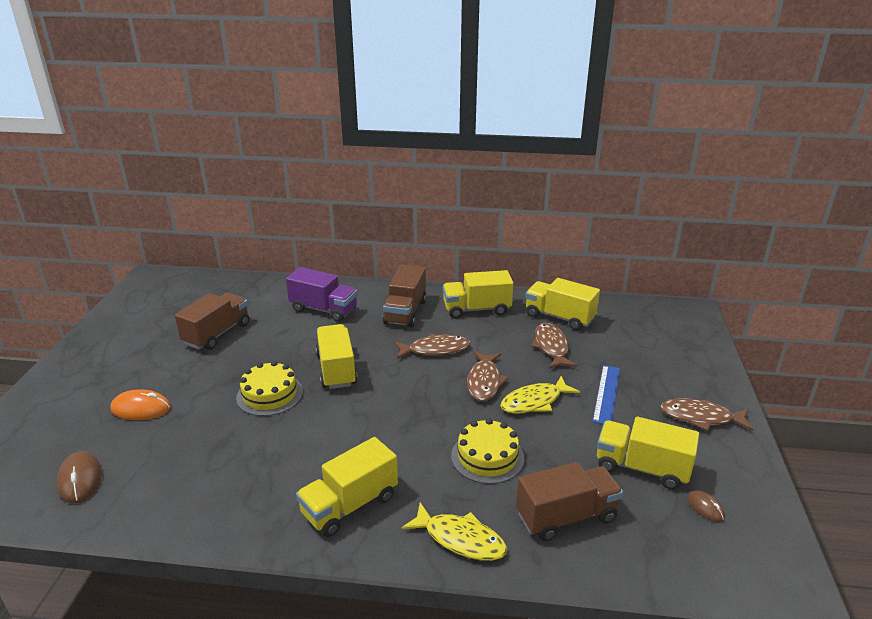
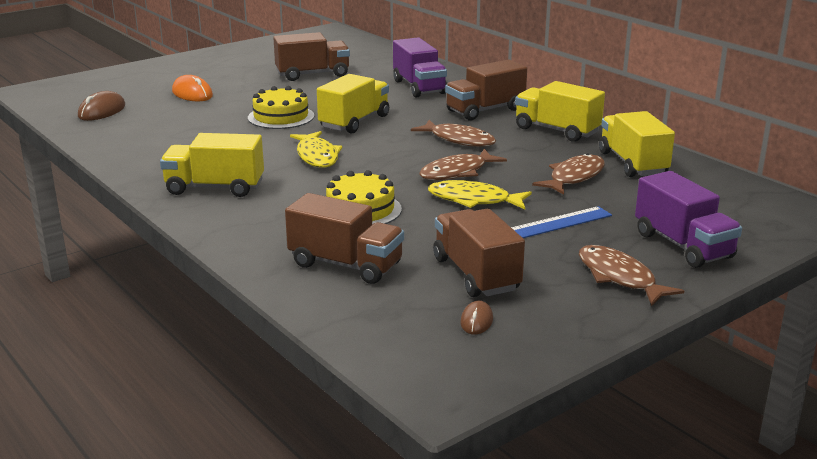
camera: 45 degrees right, 5 degrees down
(460, 539) = (246, 236): yellow fish -> yellow fish (317, 156)
(641, 468) = (476, 274): yellow truck -> brown truck
(684, 371) = (683, 245): none -> purple truck

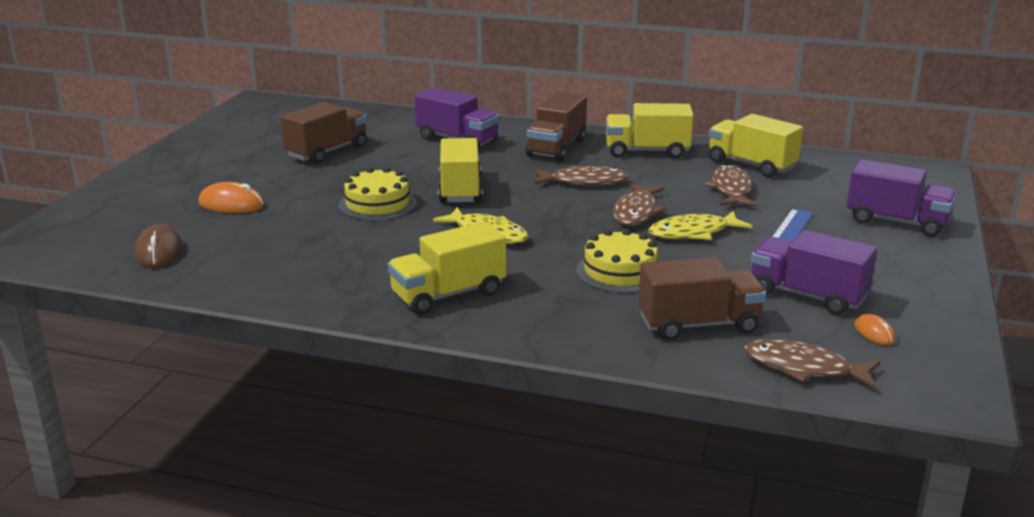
camera: 35 degrees left, 0 degrees up
(476, 274) = (807, 295): brown truck -> purple truck
(476, 321) = (874, 333): brown mouse -> orange mouse
(619, 277) = (901, 261): brown fish -> brown fish (804, 368)

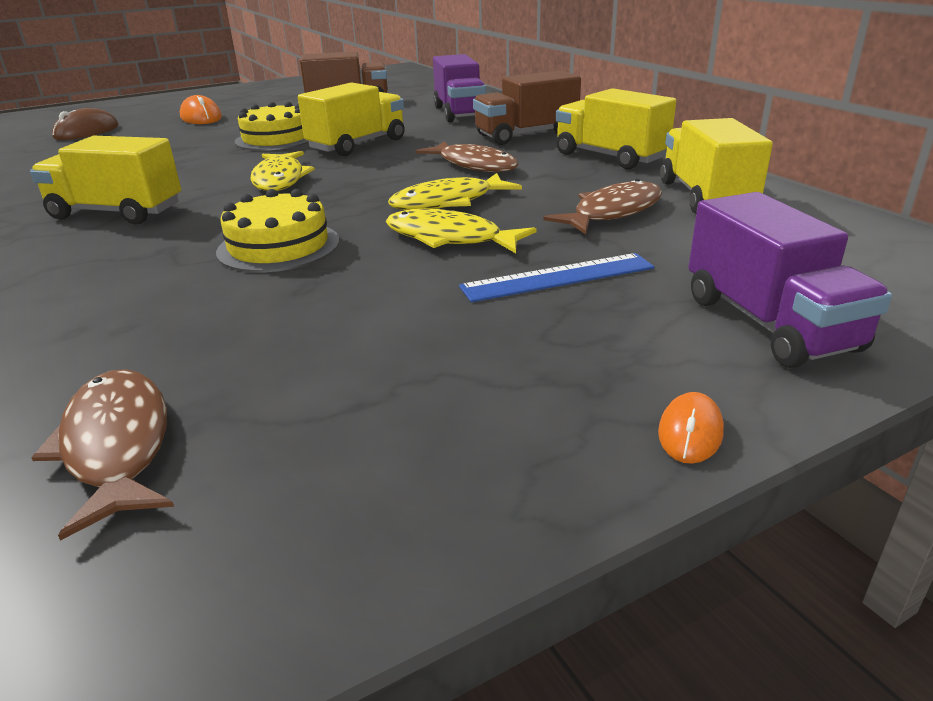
camera: 45 degrees right, 5 degrees up
(636, 212) = (448, 202): brown fish -> yellow fish
(698, 325) = (185, 329): brown truck -> none
(807, 295) = (381, 358): purple truck -> none
(874, 333) = (324, 457): orange mouse -> orange mouse (690, 432)

